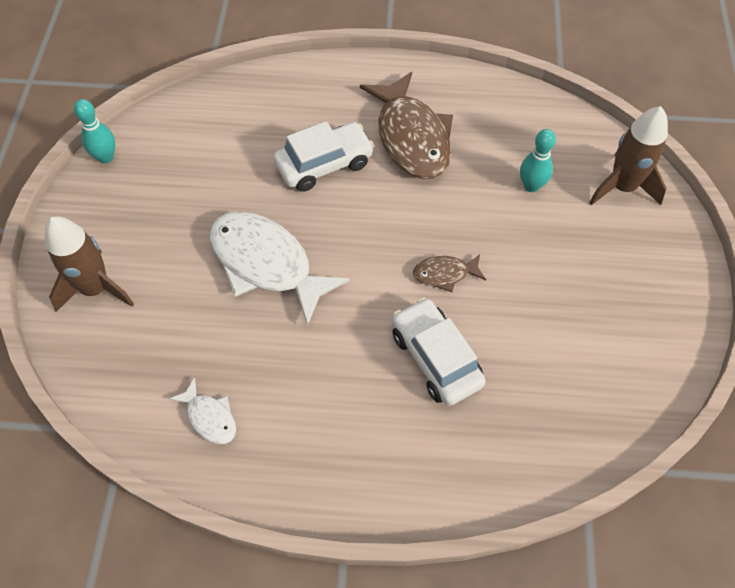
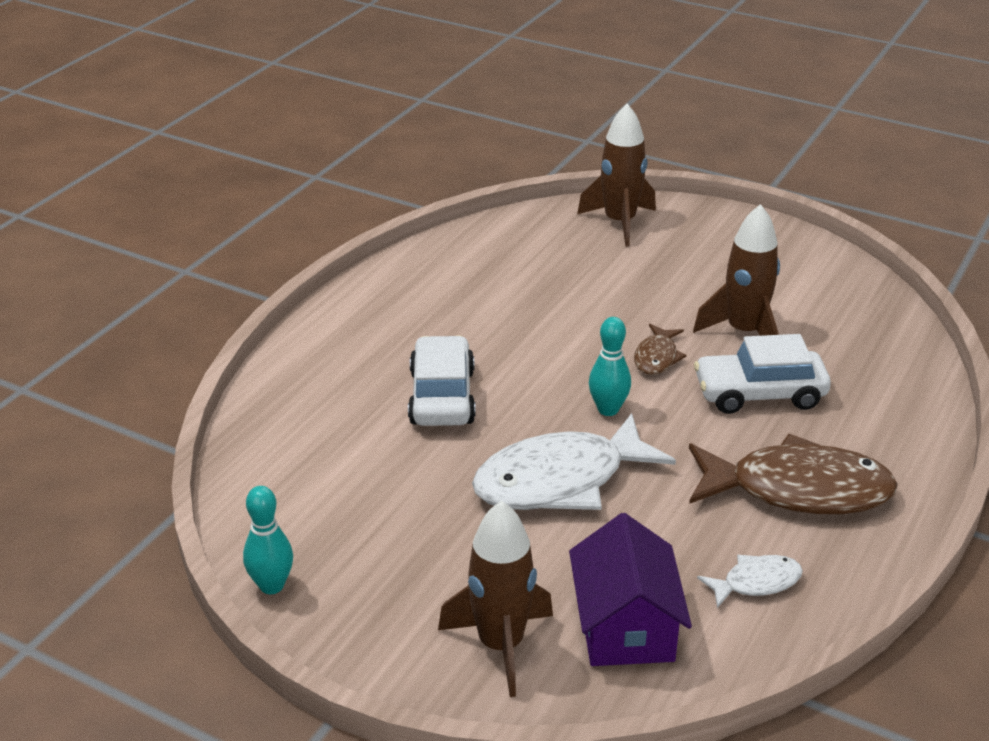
camera: 65 degrees left, 25 degrees down
(137, 350) = (625, 626): none -> purple house
(411, 137) = (453, 324): brown fish -> brown fish (798, 490)
(516, 323) = (744, 332): none -> brown rocket
(531, 186) = (580, 271): turquoise bowling pin -> turquoise bowling pin (608, 409)

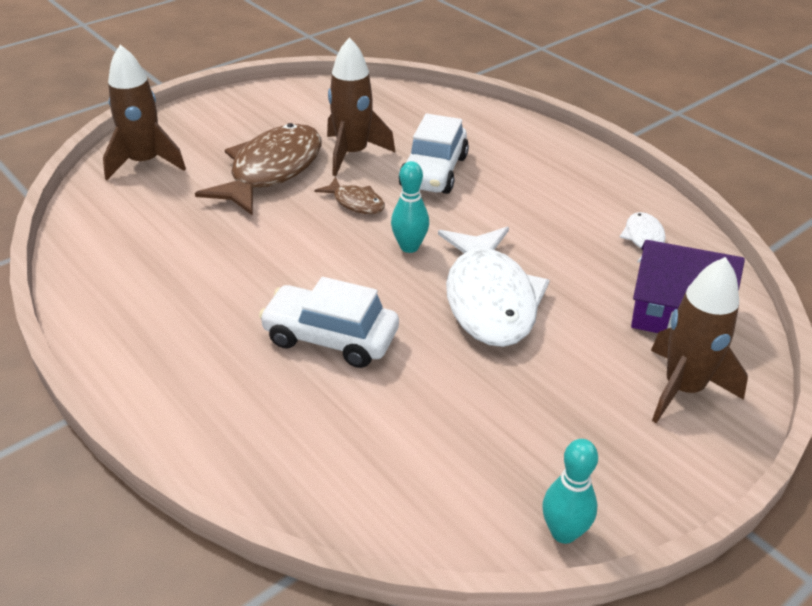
camera: 70 degrees left, 5 degrees up
(798, 490) = (552, 191): brown fish -> brown fish (271, 171)

